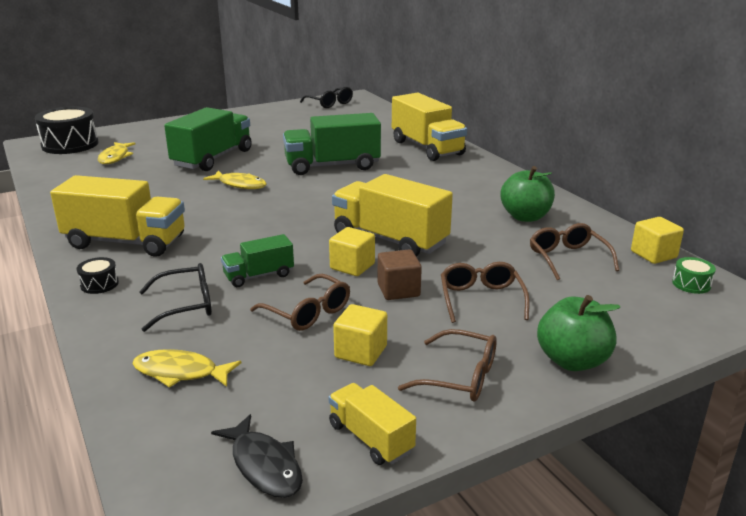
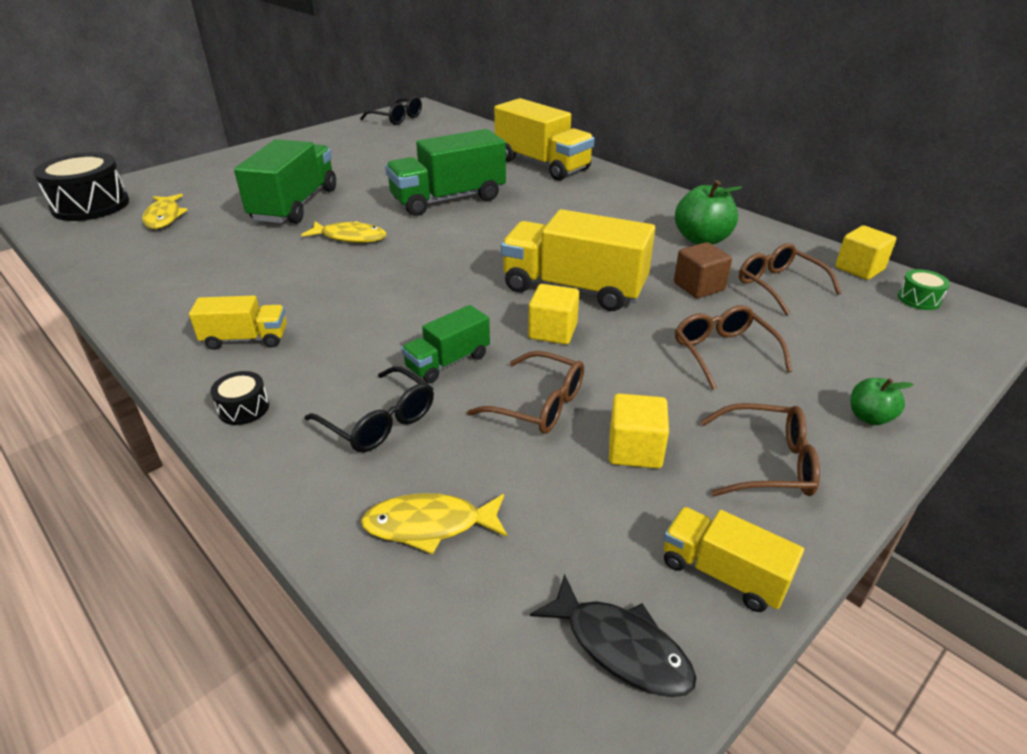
camera: 15 degrees left, 10 degrees up
(125, 242) = (245, 339): yellow truck -> yellow truck, size x0.53
(185, 305) = (379, 421): black glasses -> black glasses turned 75 degrees clockwise
(398, 290) = (625, 355): brown cube -> brown cube (699, 286)
(572, 361) = (869, 417): green apple -> green apple, size x0.56

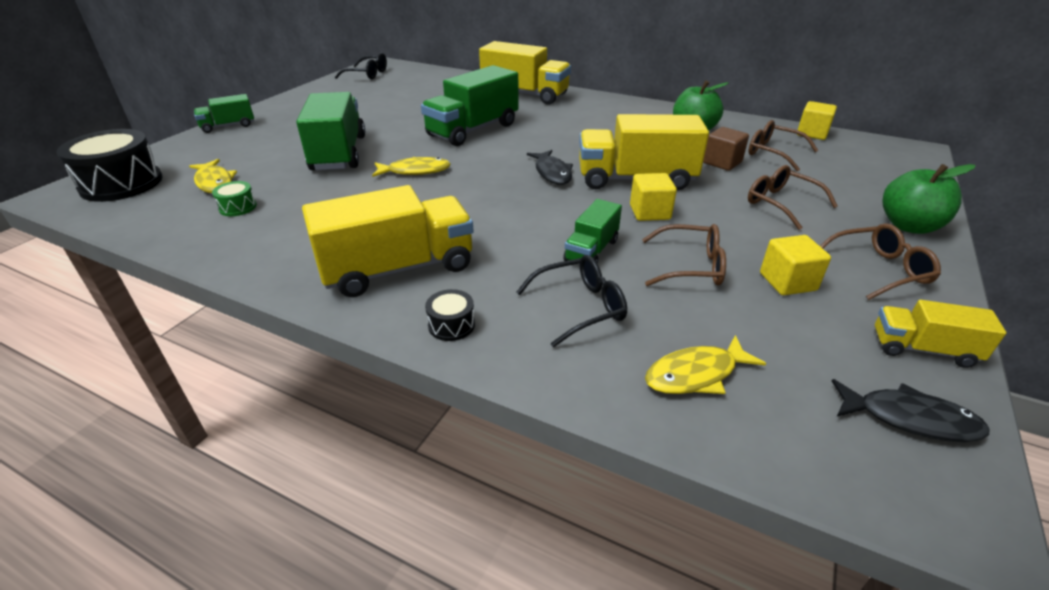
camera: 20 degrees left, 0 degrees up
(222, 160) = (228, 126): none -> green truck
(245, 339) = (398, 269): yellow truck -> yellow truck, size x1.88
(379, 421) = (579, 307): black glasses -> black glasses turned 45 degrees counterclockwise
(487, 264) = (552, 173): none -> black fish
(869, 417) = (909, 226): green apple -> green apple, size x1.80
(919, 299) = (865, 147): green drum -> green drum (238, 207)

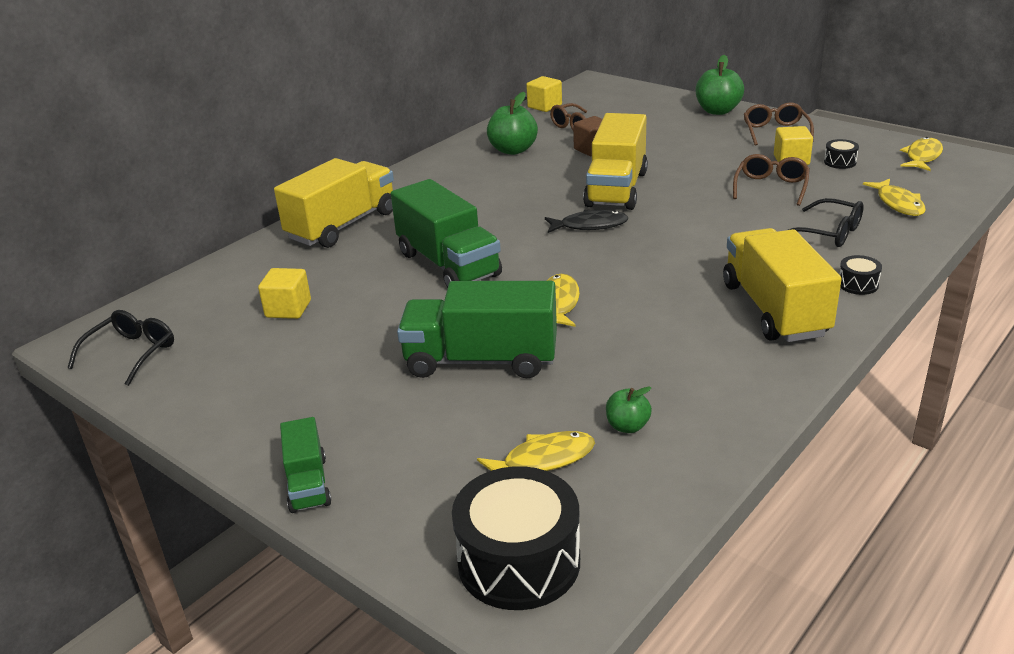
camera: 75 degrees left, 5 degrees down
(238, 207) = (627, 426): green drum -> green apple
(579, 307) = (828, 233): black glasses -> black glasses turned 135 degrees clockwise
(591, 250) = (746, 221): green truck -> none
(649, 212) = (683, 191): yellow cube -> yellow cube (288, 309)
(781, 204) = (677, 141): brown glasses -> none
(813, 324) = (840, 162): none -> black drum
(910, 419) = (922, 157): black fish -> yellow fish
(922, 349) = (861, 140): yellow truck -> none

